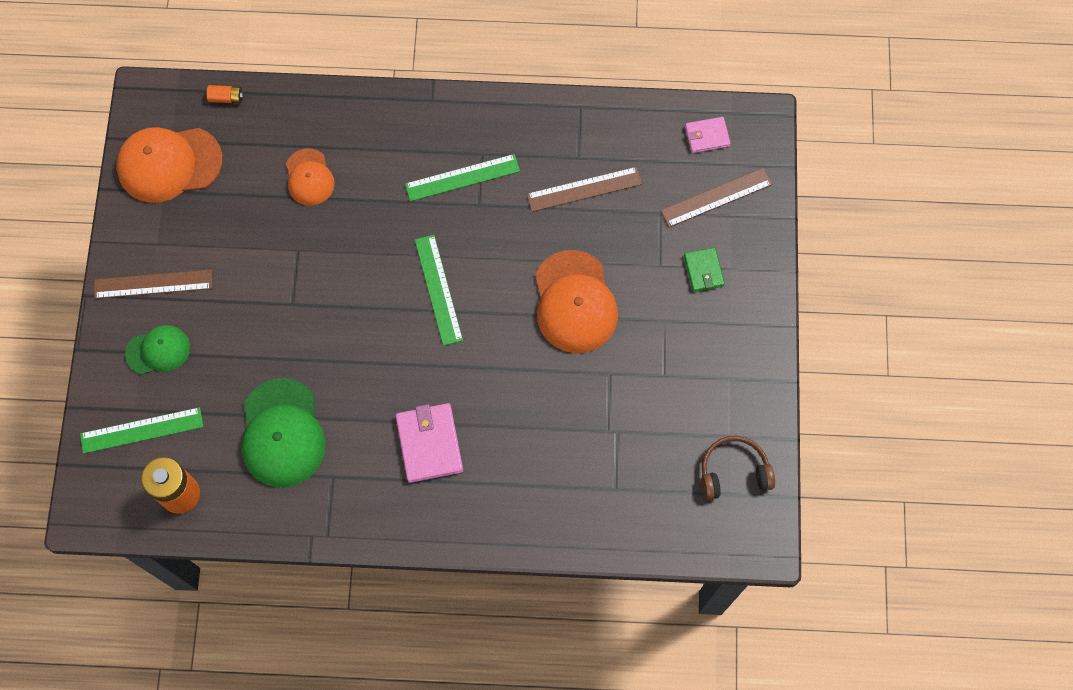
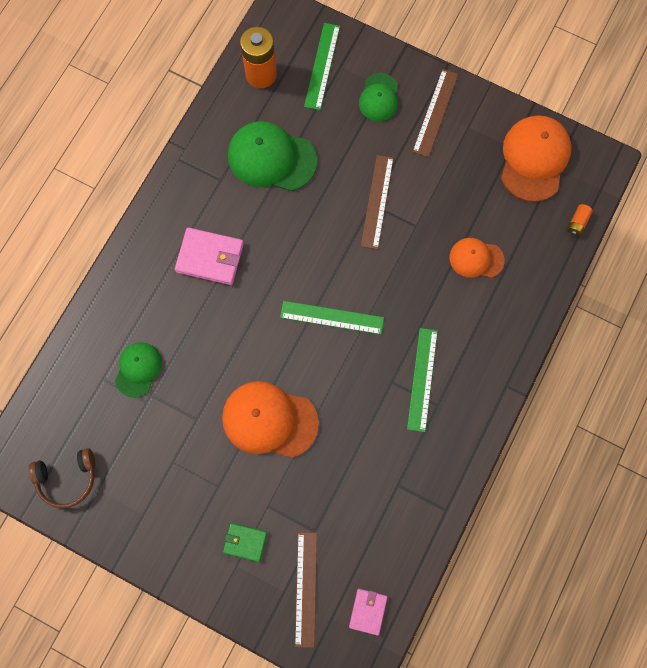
camera: 115 degrees right, 5 degrees up
(584, 189) = (366, 476): brown ruler -> brown ruler (377, 201)
(587, 458) = (138, 369): none -> green cap
(733, 471) = (67, 478): brown headphones -> brown headphones turned 60 degrees clockwise

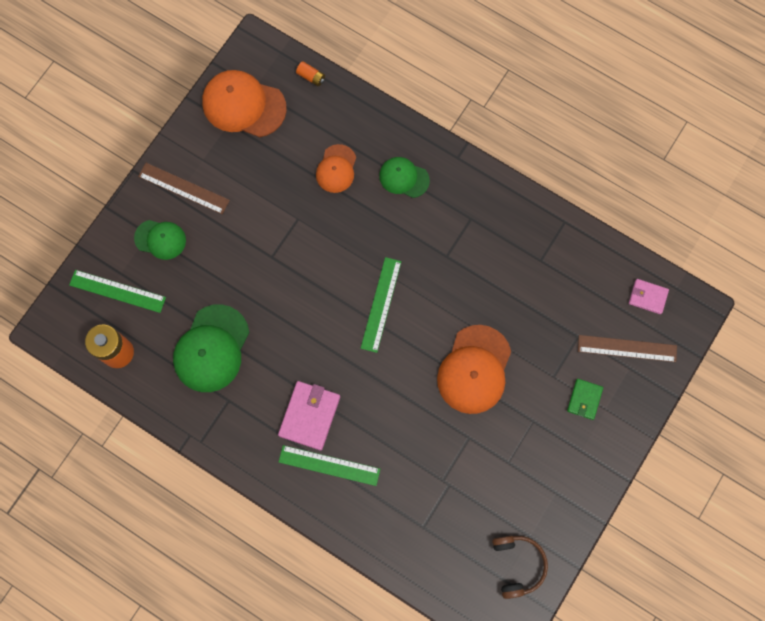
camera: 85 degrees left, 0 degrees up
(138, 369) = (416, 492): green cap -> green cap (404, 178)
(377, 201) = (269, 252): brown ruler -> none
(422, 379) = (446, 229): green ruler -> green ruler (329, 465)

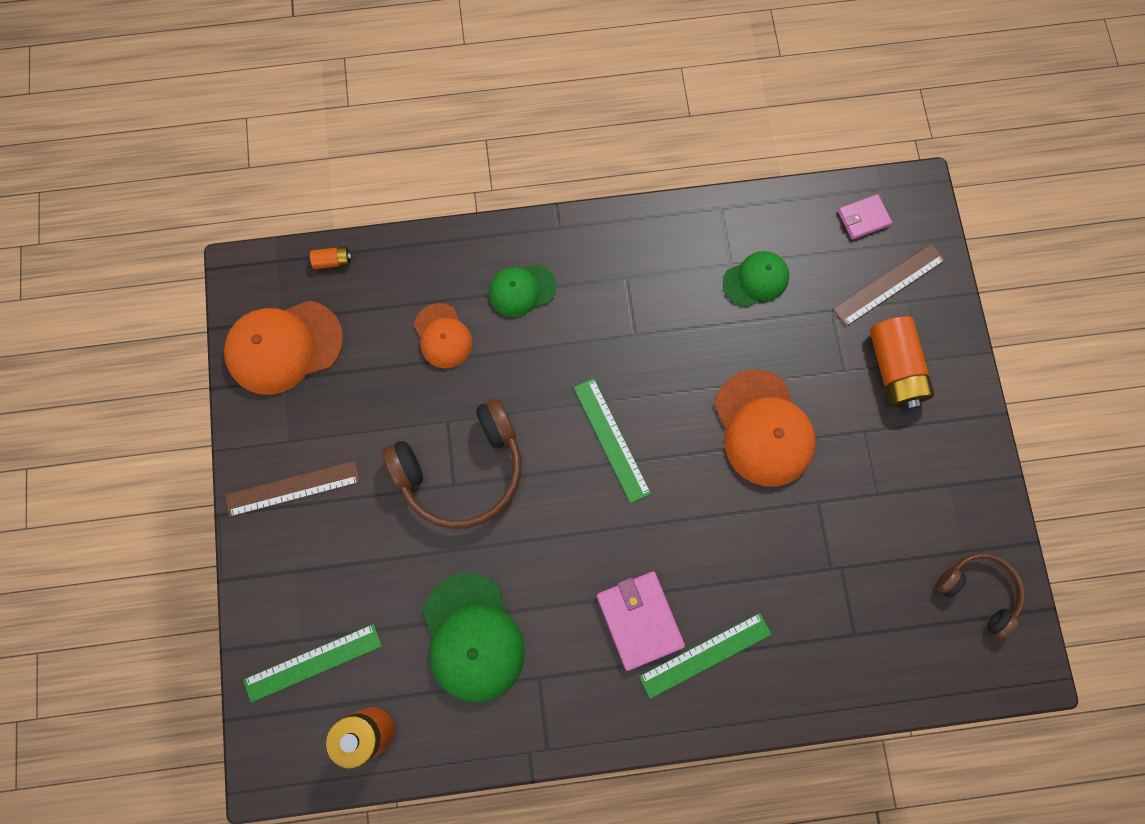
camera: 40 degrees left, 0 degrees up
(160, 239) = (313, 565): green cap -> green cap (756, 279)
(283, 253) = (462, 470): none -> brown headphones
(584, 399) = (894, 369): green wallet -> orange battery

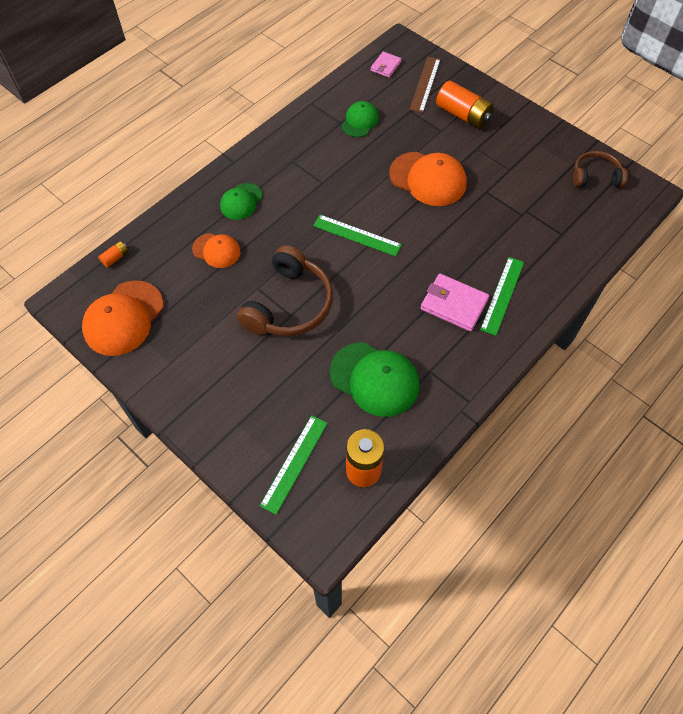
camera: 40 degrees left, 15 degrees down
(292, 488) = (196, 384): brown ruler -> none

